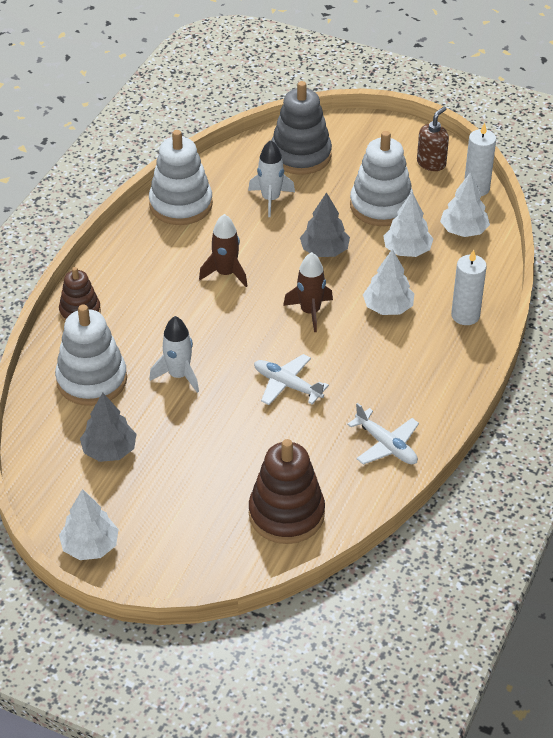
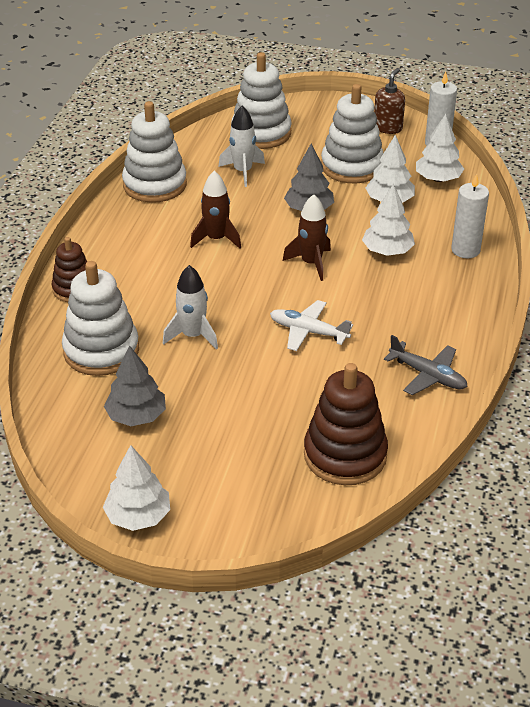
camera: 10 degrees left, 5 degrees down
(300, 155) = (261, 133): grey stacking toy -> white stacking toy
(386, 445) = (428, 375): white plane -> grey plane

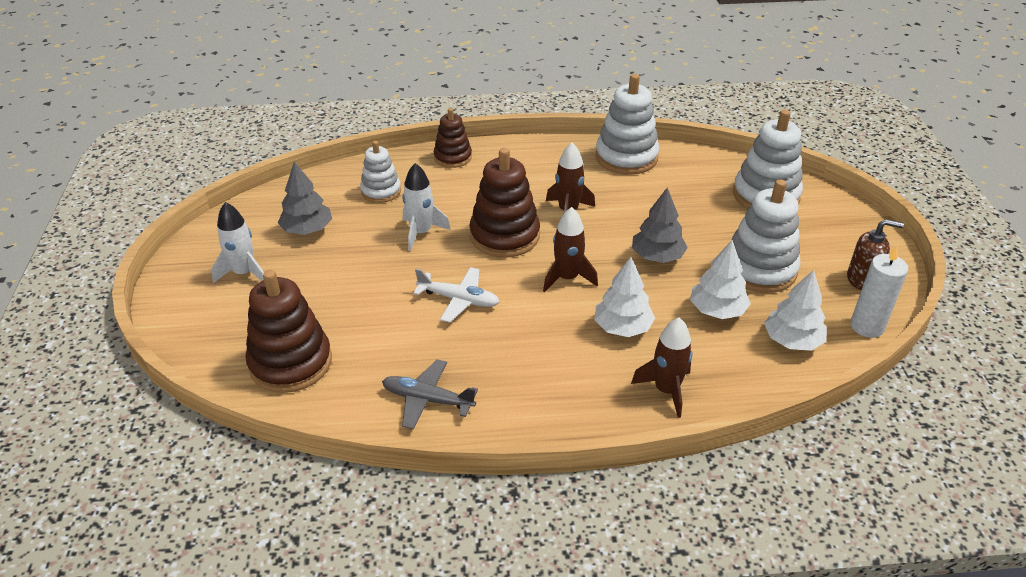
camera: 70 degrees right, 0 degrees up
(101, 351) = (381, 191): white stacking toy -> white stacking toy, size x0.61
(138, 516) = (192, 260): white tree -> none
(230, 284) = (504, 236): none -> brown stacking toy
(242, 172) = (688, 200): white rocket -> white rocket (244, 273)
(308, 331) = (459, 300): white plane -> white plane turned 105 degrees clockwise
(428, 375) = (427, 399): grey plane -> grey plane turned 90 degrees clockwise
(465, 250) = (666, 390): white candle -> brown rocket

